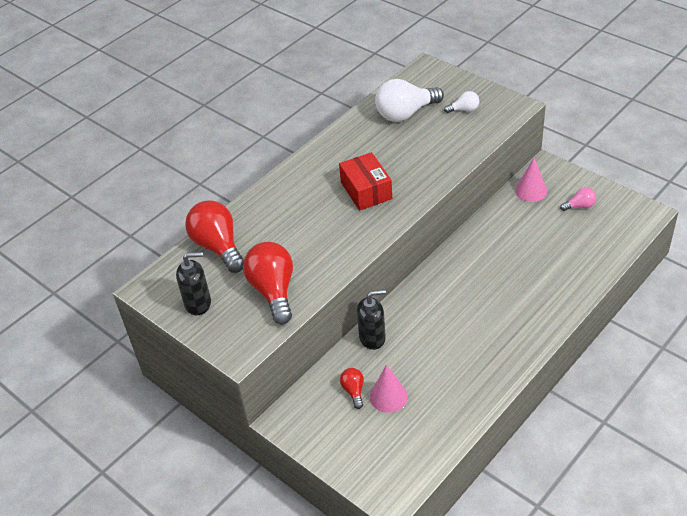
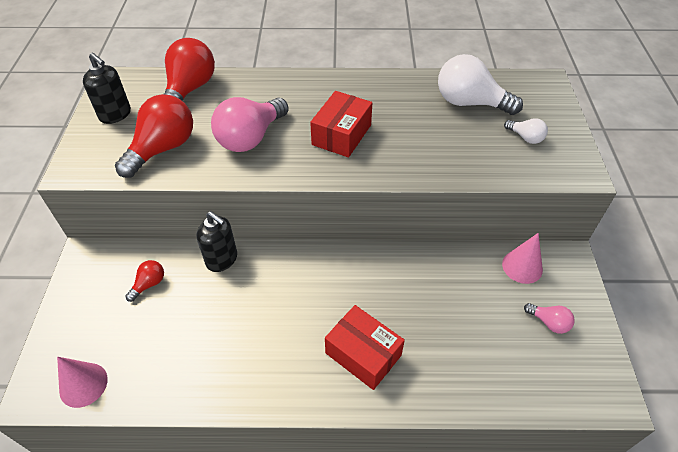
camera: 45 degrees right, 5 degrees up
(316, 238) = (250, 138): none -> pink light bulb
(388, 396) = (159, 314): pink cone -> pink cone (83, 384)
(522, 303) = (363, 354): none -> red box

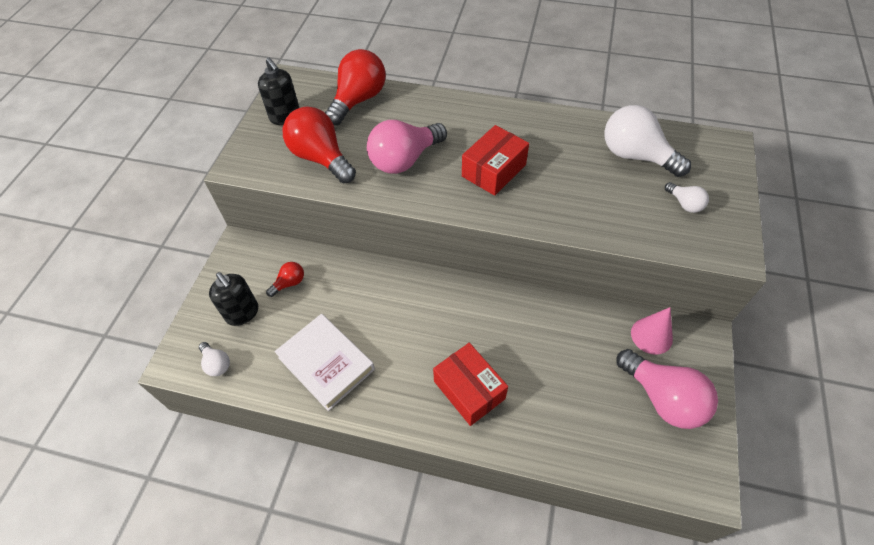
camera: 15 degrees right, 5 degrees up
(83, 384) = (216, 364): pink cone -> white light bulb
(163, 149) = (321, 158): red light bulb -> red light bulb turned 90 degrees counterclockwise
(207, 359) = (326, 363): none -> white book
(222, 259) = (359, 272): black soap dispenser -> black soap dispenser (242, 313)
(549, 322) = (662, 398): pink light bulb -> pink light bulb, size x2.09

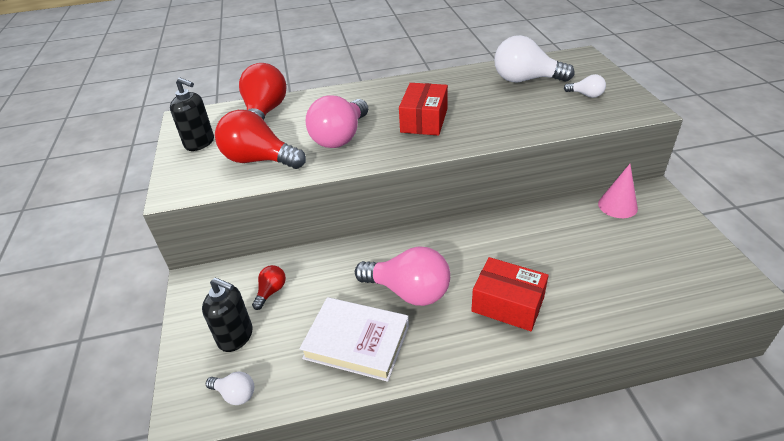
camera: 25 degrees left, 15 degrees down
(662, 398) = (662, 243): pink light bulb -> pink light bulb (409, 291)

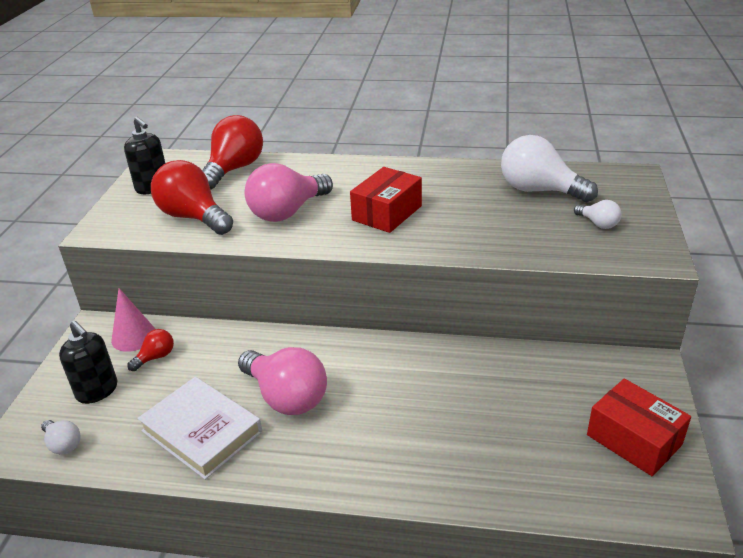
camera: 20 degrees right, 5 degrees down
(508, 304) = (380, 442): red box -> red box (634, 439)
(617, 206) = (590, 370): pink cone -> pink cone (134, 336)

